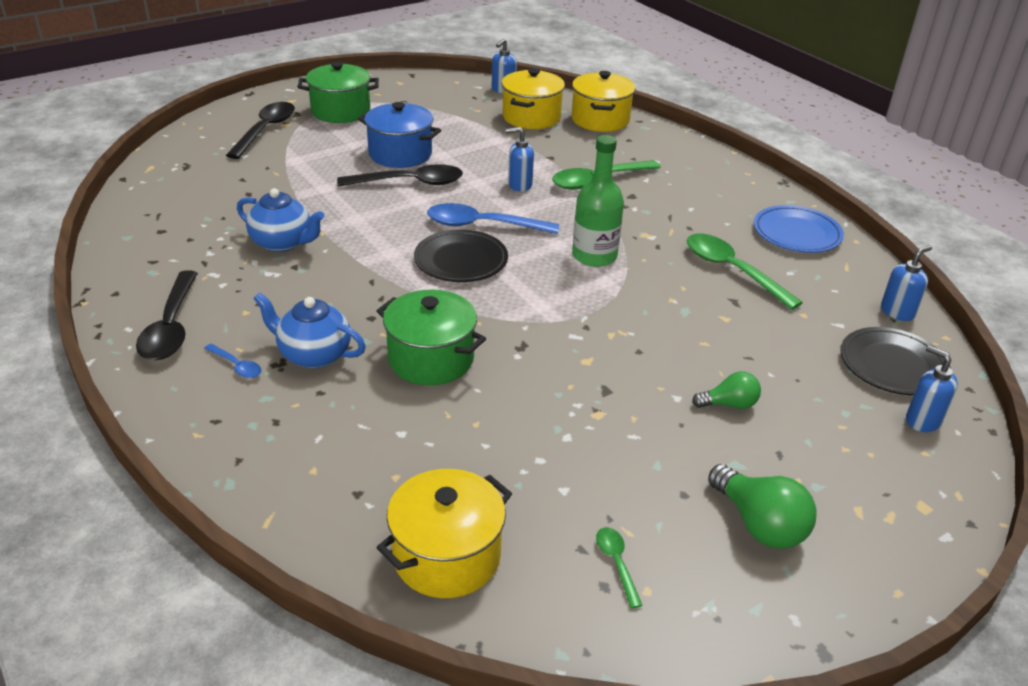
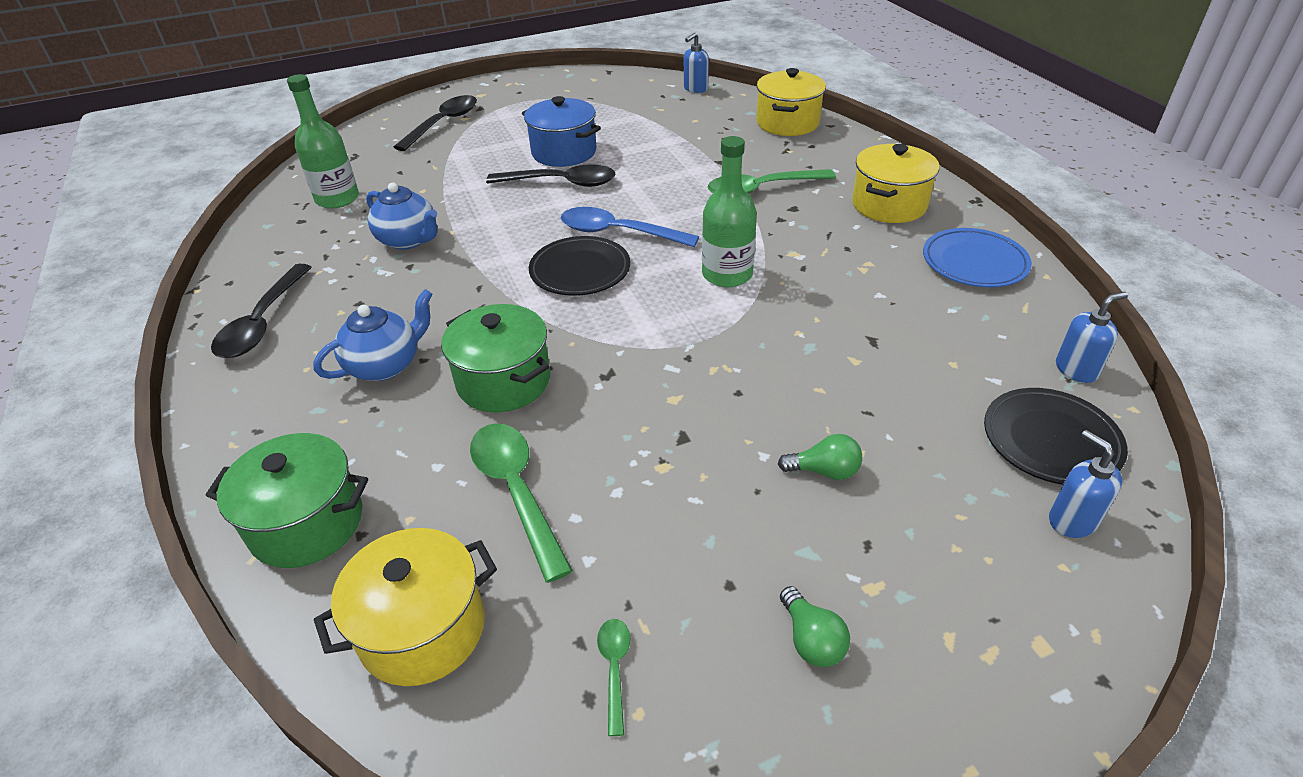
camera: 15 degrees right, 5 degrees up
(189, 208) = (337, 199): none -> green bottle
(237, 366) = (305, 371): blue spoon -> none
(313, 355) = (385, 365): blue teapot -> blue teapot turned 105 degrees clockwise
(340, 111) = (523, 106): green pot -> green pot (307, 523)
(519, 185) = (674, 190): blue soap dispenser -> none
(531, 117) = (714, 118): yellow pot -> yellow pot (889, 205)
(732, 270) = (881, 302): green spoon -> green spoon (516, 491)
(759, 524) = (811, 640): green light bulb -> green light bulb, size x0.62

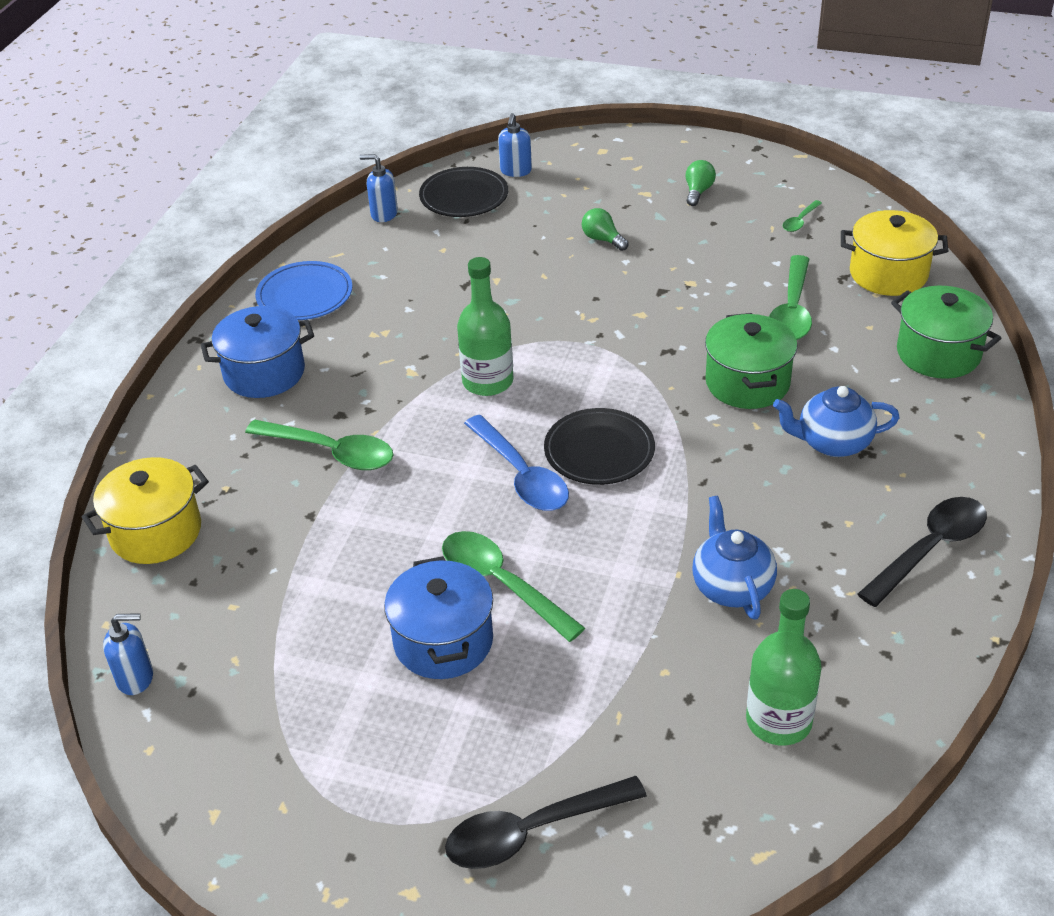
camera: 140 degrees left, 0 degrees up
(561, 183) = (501, 584): black spoon -> green spoon
(889, 205) = (264, 373): yellow pot -> blue pot

